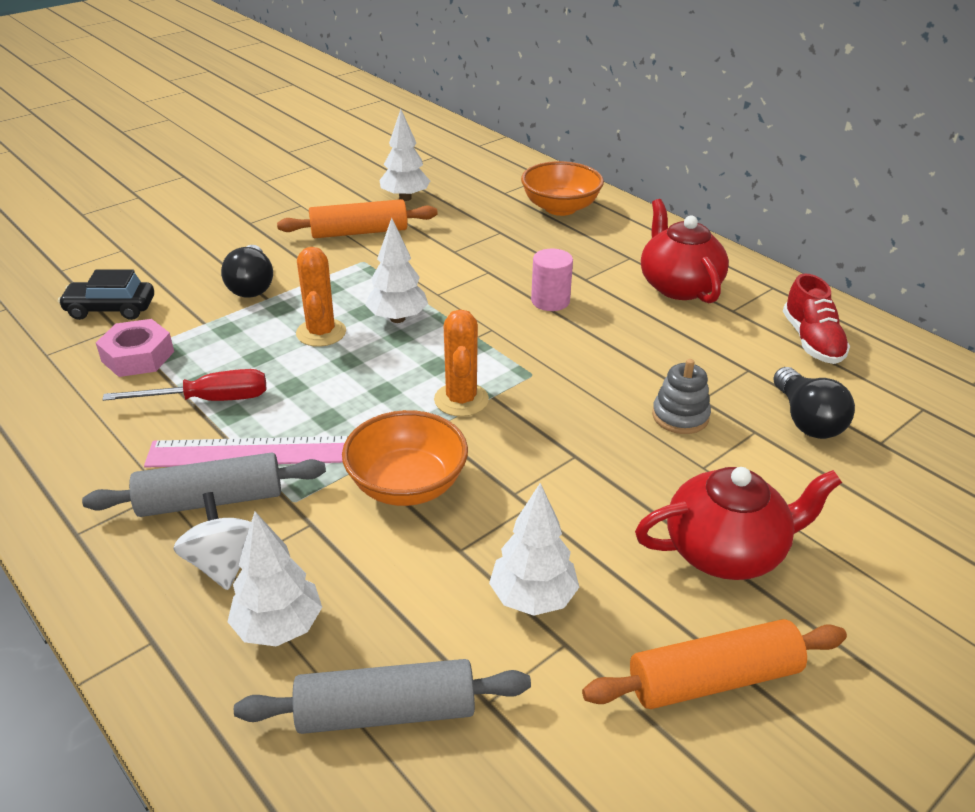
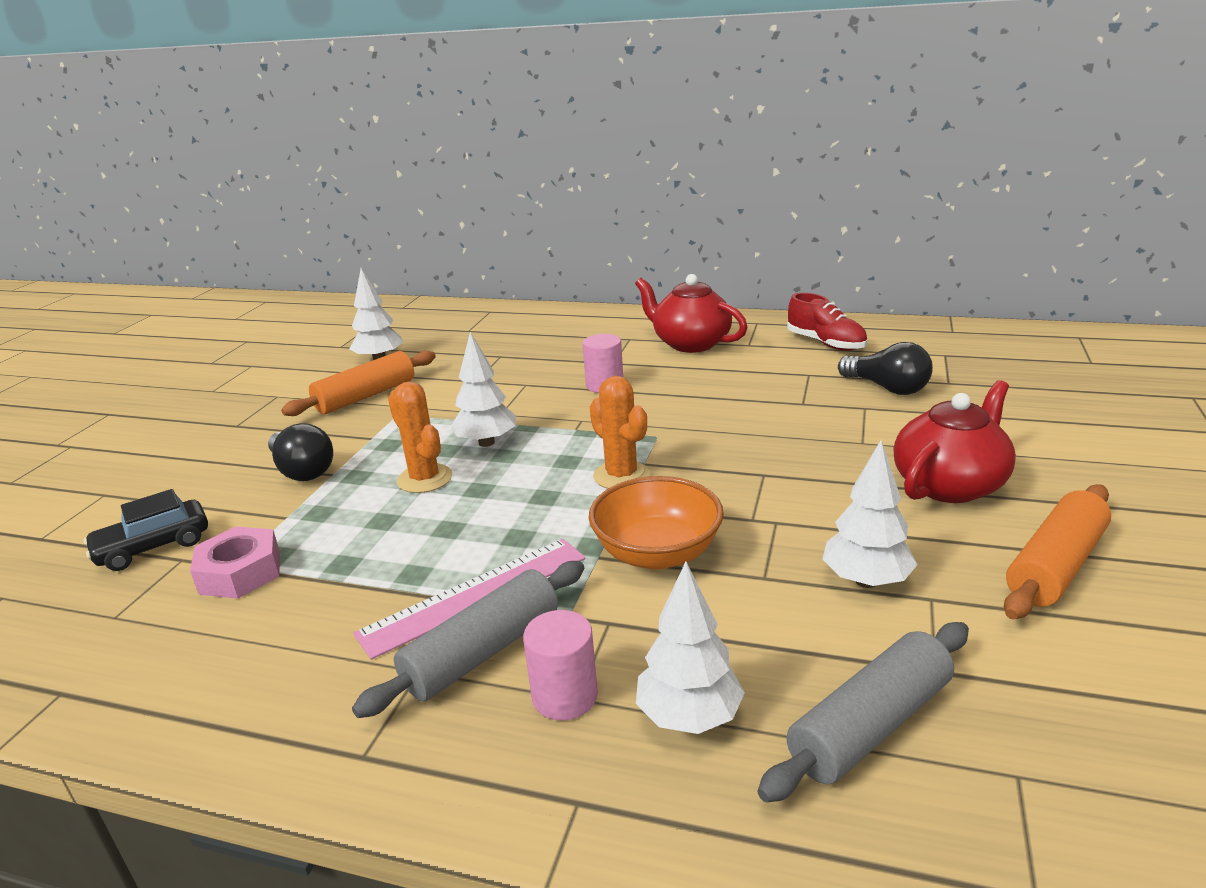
camera: 30 degrees left, 10 degrees down
(209, 400) = (373, 574): red screwdriver -> none
(223, 563) = (565, 696): white spinning top -> pink cylinder
(560, 208) = (530, 326): orange bowl -> none
(680, 416) = (803, 419): grey stacking toy -> none

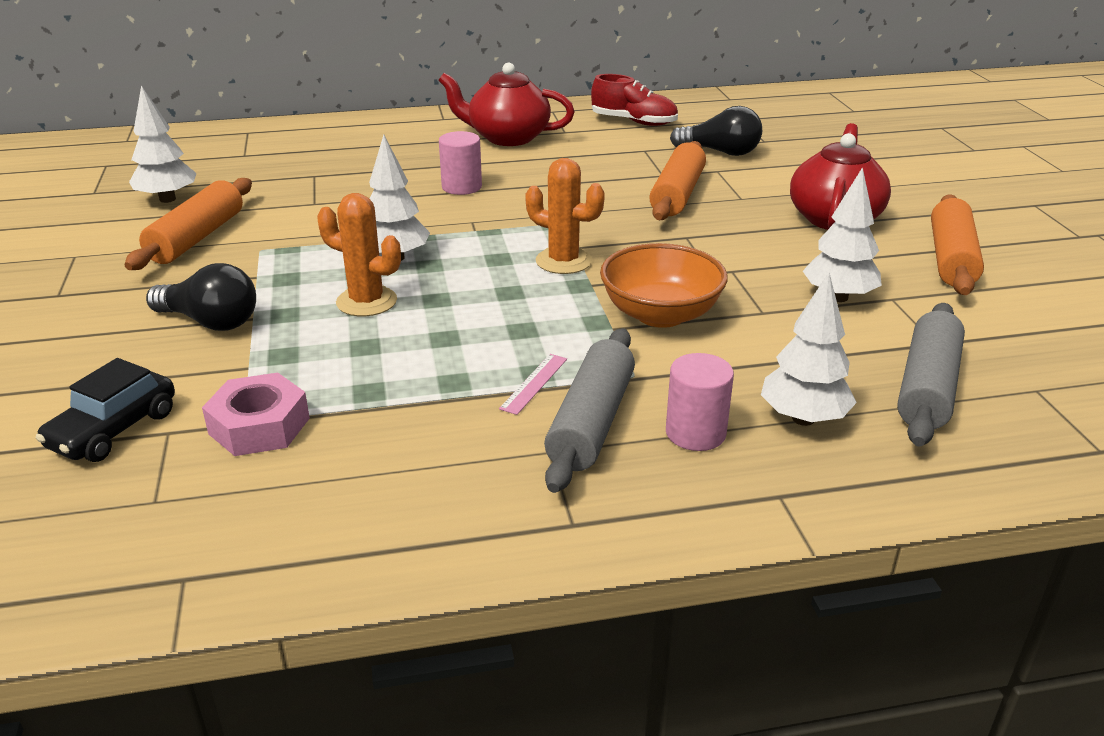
camera: 30 degrees left, 5 degrees up
(475, 595) = (534, 383): pink ruler -> pink ruler, size x0.46
(797, 427) = (677, 194): none -> orange rolling pin

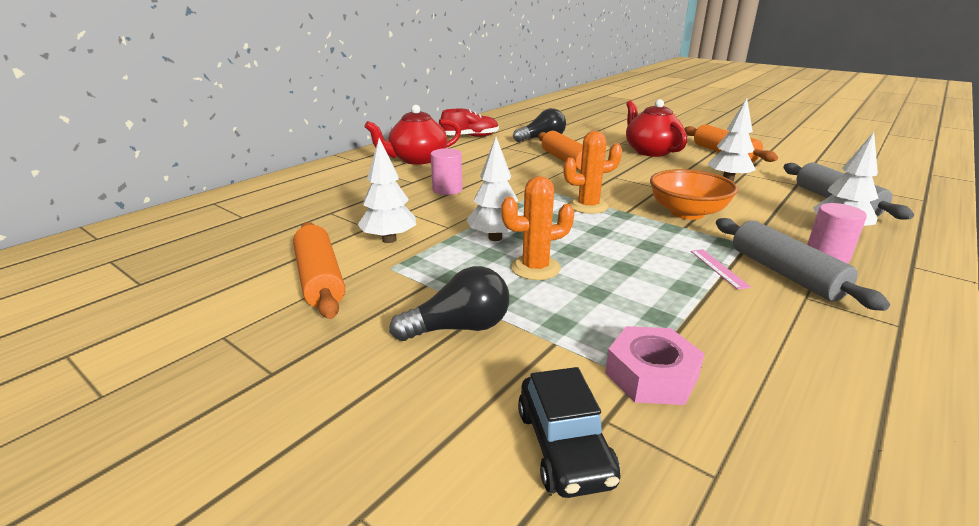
camera: 40 degrees left, 5 degrees down
(167, 199) = (233, 264): white tree -> white tree (389, 239)

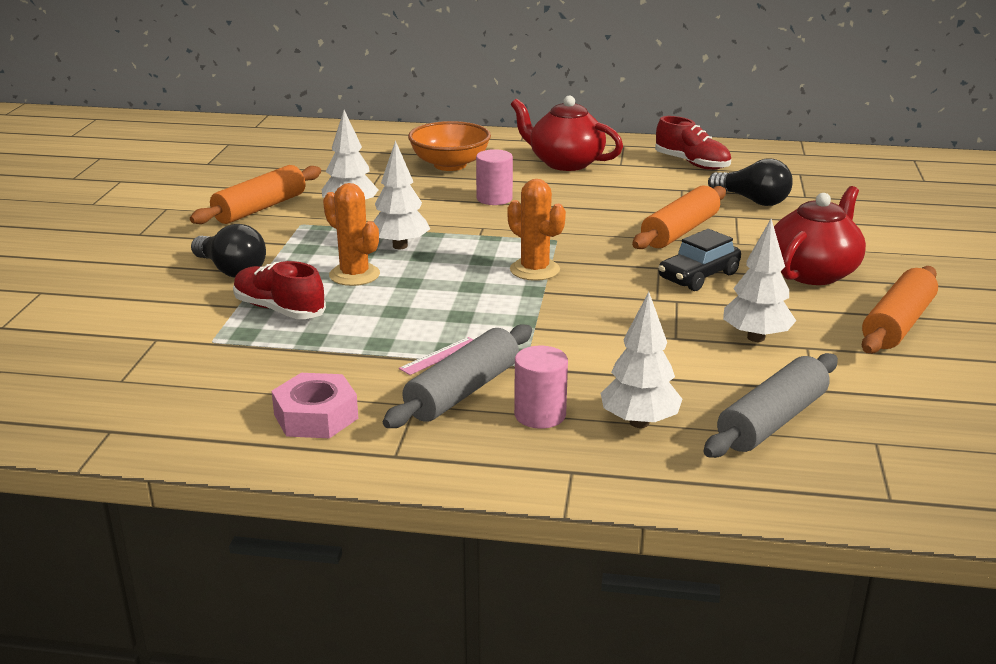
camera: 60 degrees right, 0 degrees up
(564, 446) = (122, 330): black car -> black car (698, 276)
(582, 320) = (279, 310): none -> red shoe
(651, 375) = (219, 347): pink nut -> pink nut (316, 416)
(687, 213) = (584, 324): orange bowl -> orange bowl (450, 165)

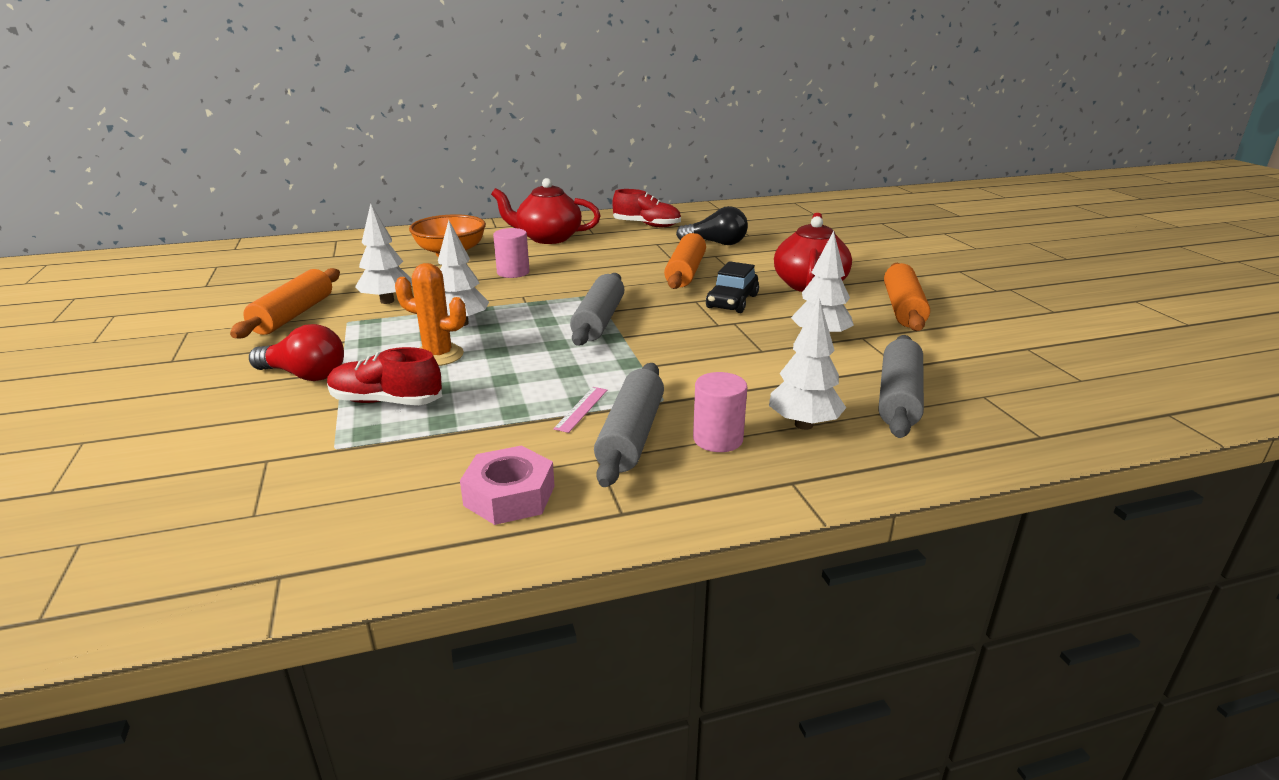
camera: 25 degrees left, 0 degrees up
(231, 270) = (305, 375): black light bulb -> red light bulb
(535, 270) = (599, 321): orange cactus -> grey rolling pin

